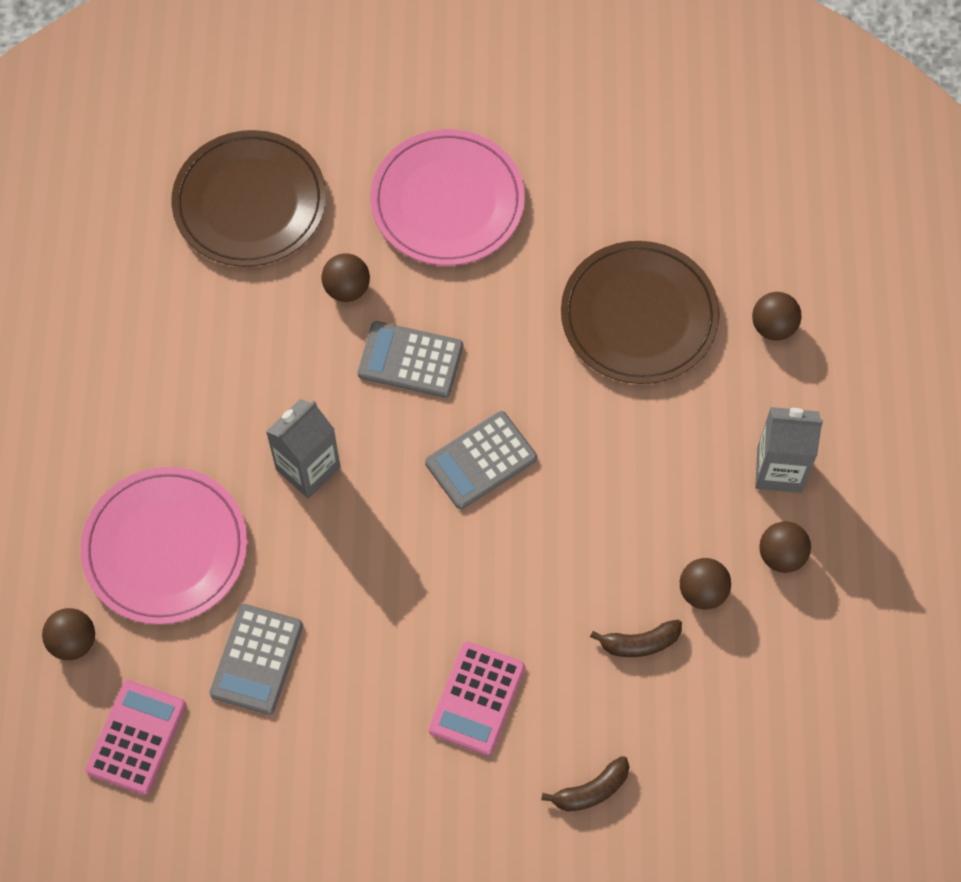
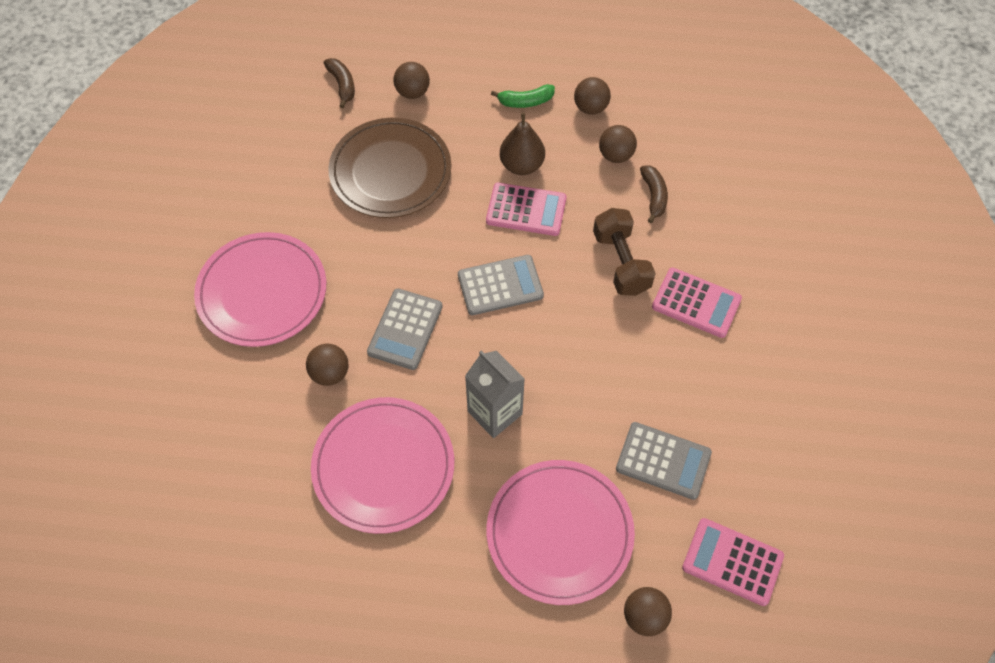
camera: 85 degrees left, 5 degrees down
(236, 358) = (383, 466): none -> pink plate
(250, 202) = (228, 448): brown plate -> none
(481, 460) = (500, 285): grey calculator -> grey calculator turned 75 degrees counterclockwise
(529, 604) = (621, 262): none -> brown dumbbell
(591, 790) = (765, 236): brown banana -> brown banana (342, 85)
(598, 483) = (526, 210): none -> pink calculator
(669, 472) = (522, 165): none -> brown pear
(779, 469) = (525, 101): grey carton -> green banana

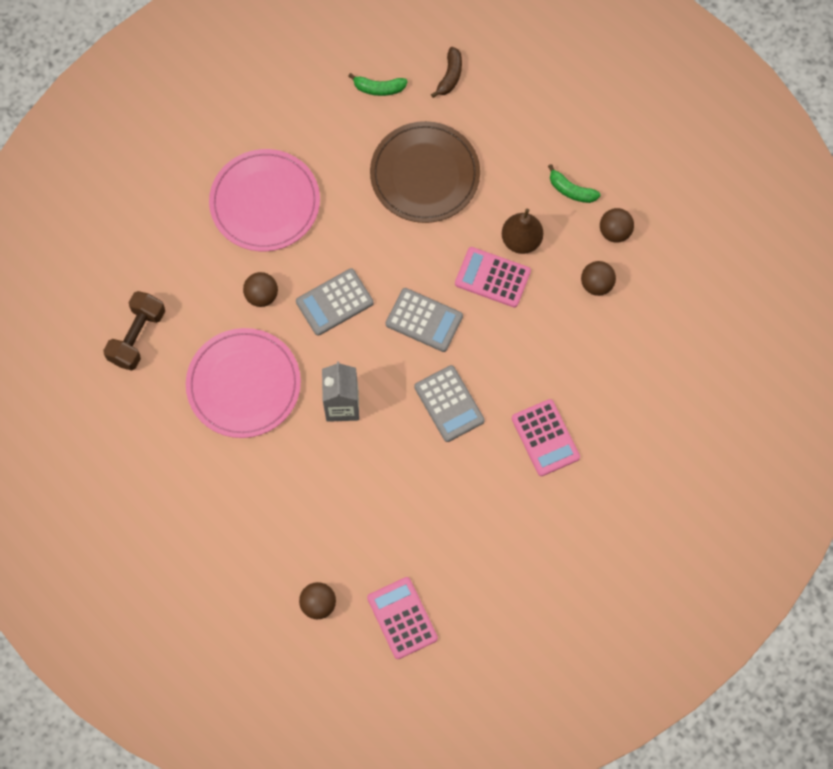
camera: 40 degrees right, 10 degrees up
(287, 133) = (379, 88): none -> green banana
(412, 92) = (495, 120): brown ball -> none
(526, 210) = (492, 277): pink calculator -> pink calculator turned 150 degrees clockwise
(559, 533) = (313, 513): pink plate -> none
(621, 262) = (522, 368): brown dumbbell -> brown dumbbell (137, 336)
(653, 196) = (593, 337): brown banana -> none
(663, 461) = (419, 523): grey calculator -> grey calculator (449, 404)

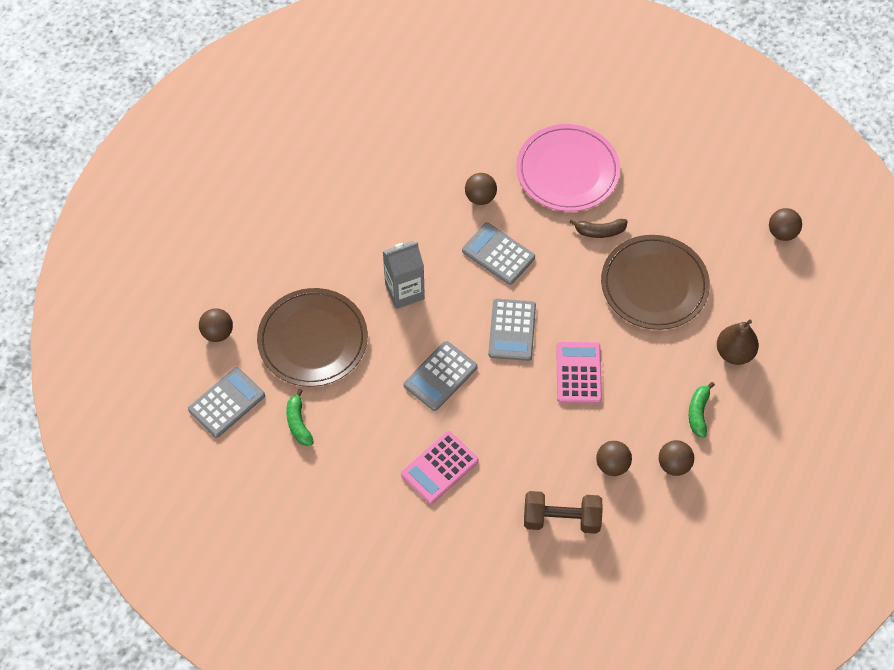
camera: 70 degrees right, 10 degrees down
(137, 336) = (404, 121): brown dumbbell -> brown dumbbell (561, 519)
(244, 384) = (393, 211): pink plate -> none
(363, 512) = (313, 340): none -> brown plate
(379, 88) = (720, 221): green banana -> green banana (298, 423)
(402, 618) = (226, 402): pink calculator -> grey calculator
(413, 41) = (782, 233): none -> brown ball
(450, 76) = (763, 273): brown banana -> brown banana (599, 231)
(521, 240) = (627, 385): brown pear -> brown pear (734, 353)

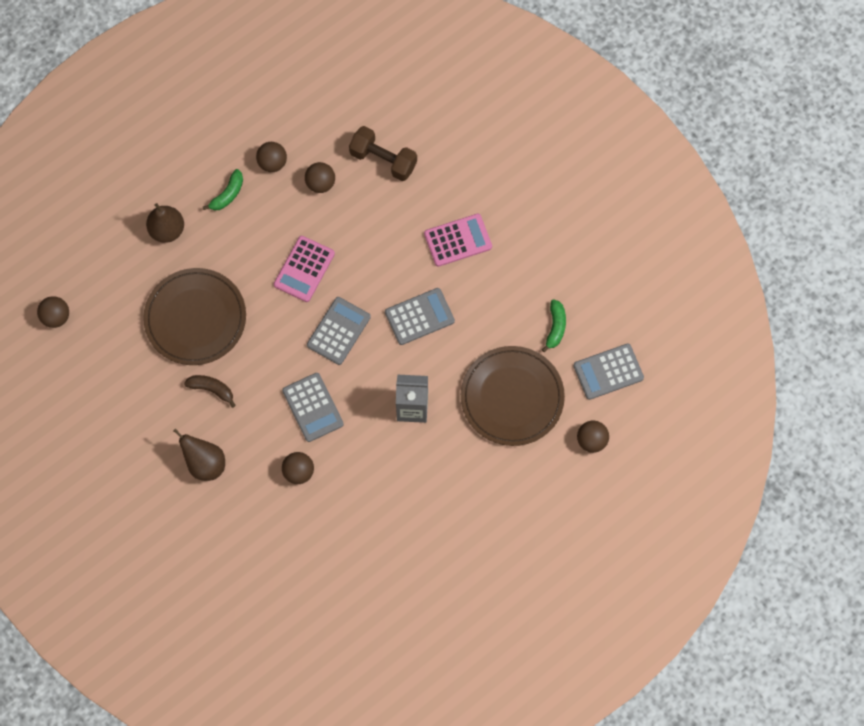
camera: 155 degrees left, 10 degrees up
(567, 171) = (205, 463): pink plate -> brown pear

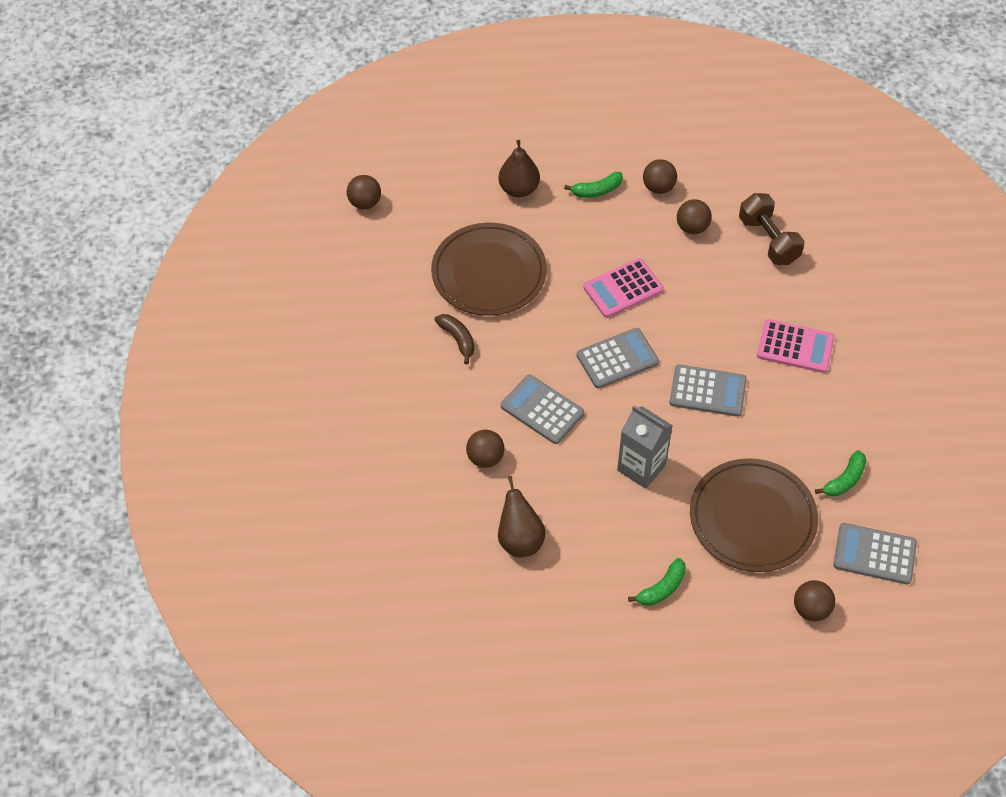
camera: 35 degrees right, 15 degrees down
(205, 463) = (402, 398): brown pear -> brown pear (520, 540)
(313, 407) = (542, 410): grey calculator -> grey calculator turned 120 degrees clockwise
(485, 490) = (661, 588): none -> green banana

